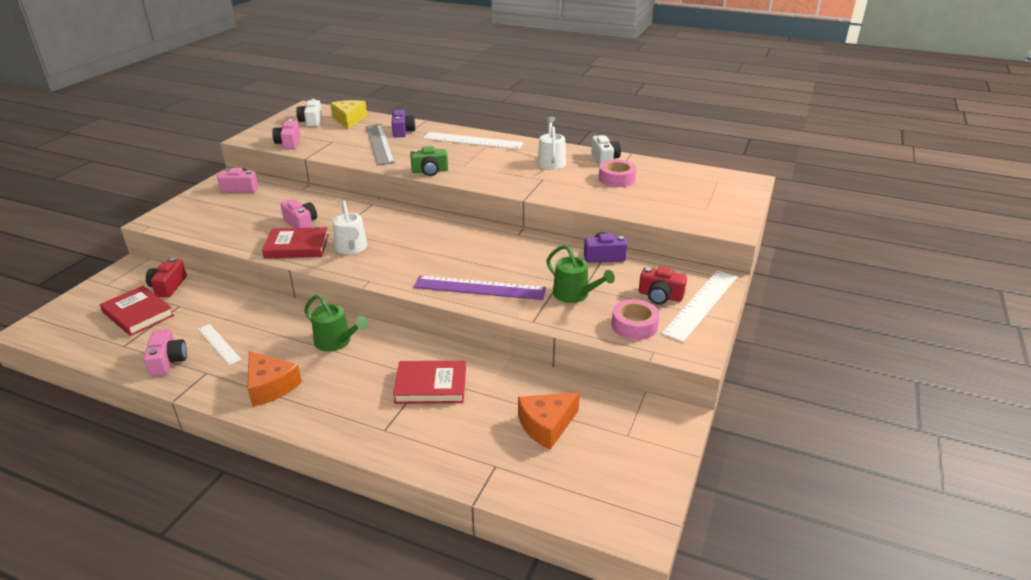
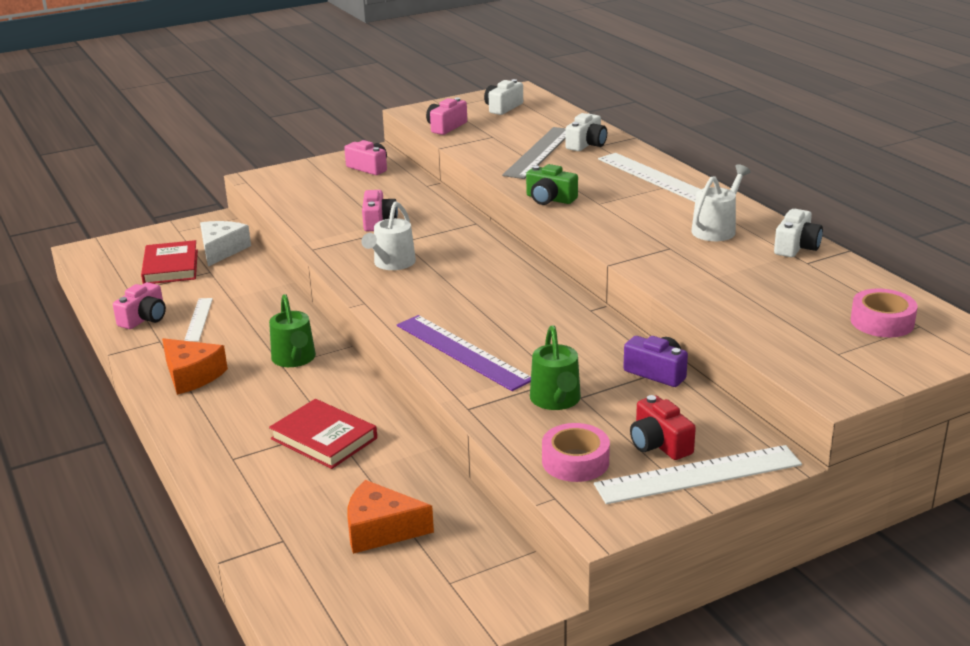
camera: 40 degrees right, 5 degrees down
(168, 286) = (221, 250): red camera -> white cheese
(270, 386) = (192, 375): orange cheese -> orange cheese turned 45 degrees counterclockwise
(297, 246) = (344, 244): red book -> none
(349, 120) = (545, 116): yellow cheese -> none
(402, 131) = (586, 144): purple camera -> white camera
(616, 179) = (771, 276): pink tape -> pink tape (882, 322)

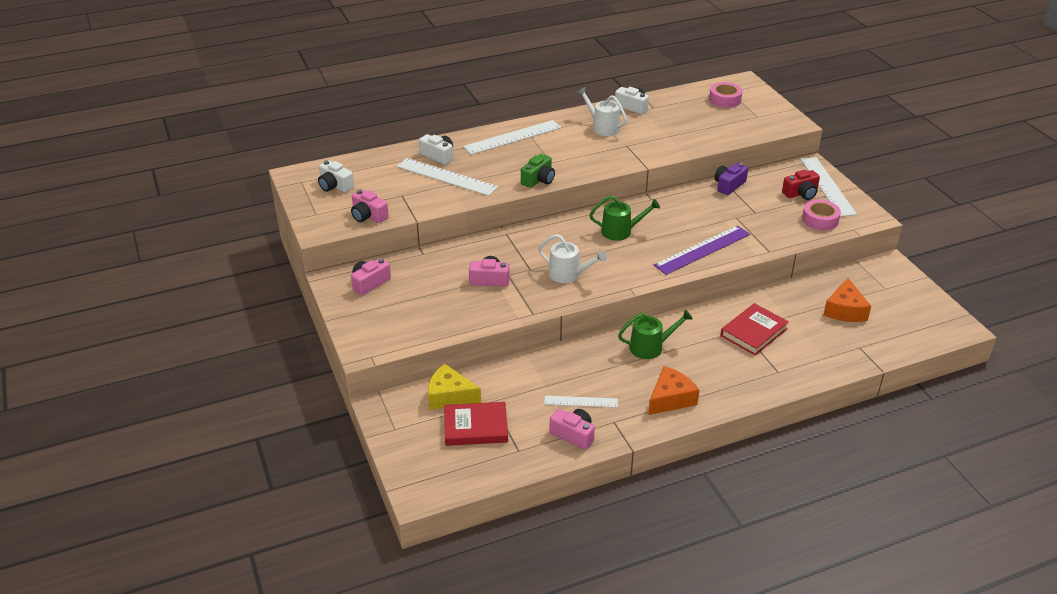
camera: 85 degrees left, 10 degrees up
(221, 250) = (449, 396): white cheese -> yellow cheese
(539, 152) = (446, 177): grey ruler -> white ruler
(556, 400) = (759, 220): green watering can -> green watering can (620, 231)

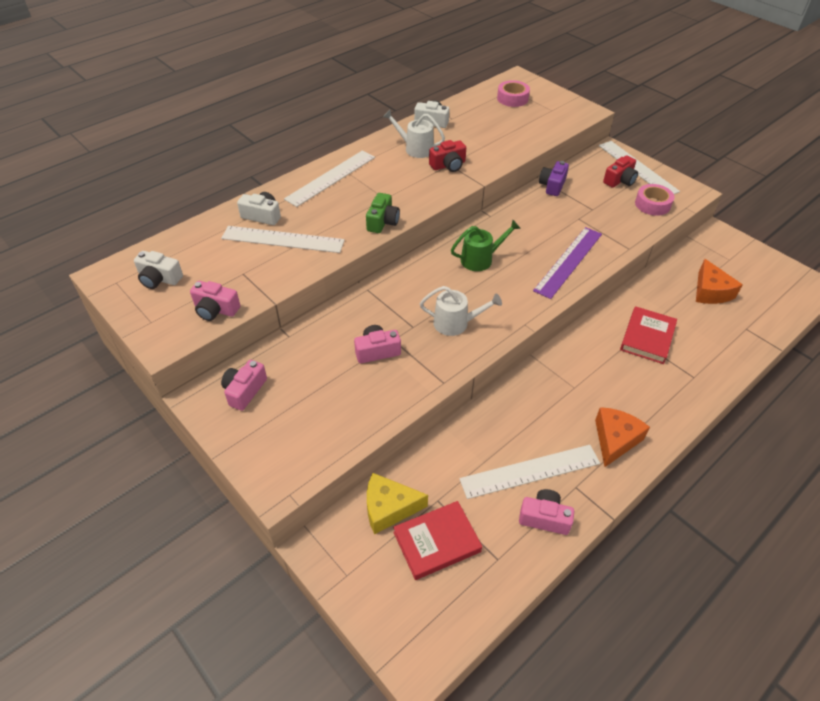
camera: 20 degrees left, 10 degrees up
(581, 401) = (530, 471): white ruler -> white ruler, size x1.75
(625, 146) = (448, 165): none -> red camera
(650, 347) = (563, 382): green watering can -> none

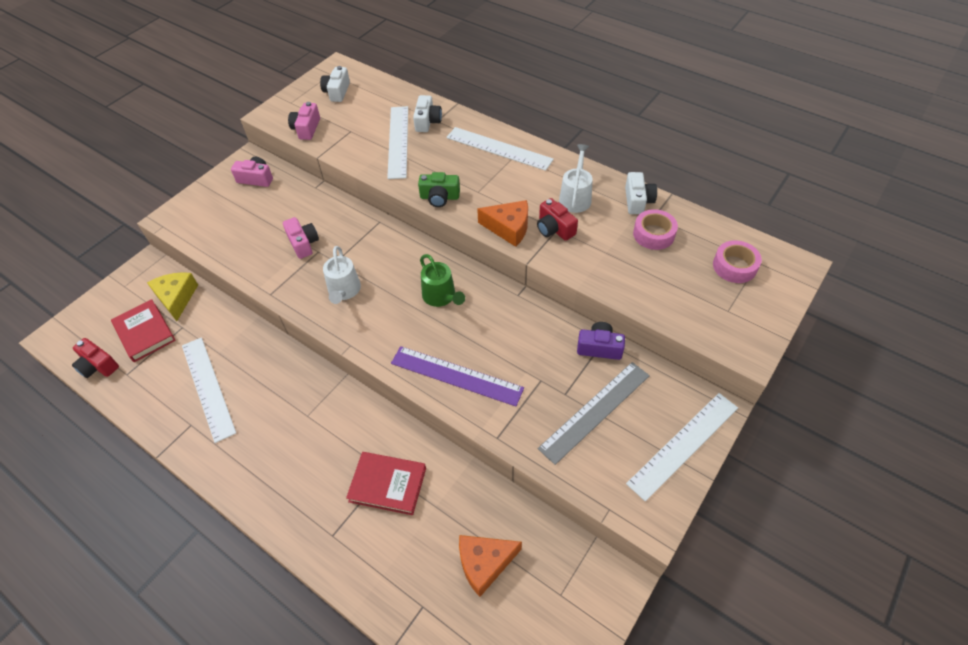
camera: 80 degrees right, 5 degrees up
(544, 518) = (160, 403): pink camera -> none
(608, 198) = (595, 411): none -> grey ruler
(615, 440) = (243, 455): orange cheese -> orange cheese (508, 228)
(620, 180) = (642, 423): red camera -> red camera (98, 366)
(652, 204) = (601, 465): pink tape -> pink tape (653, 234)

